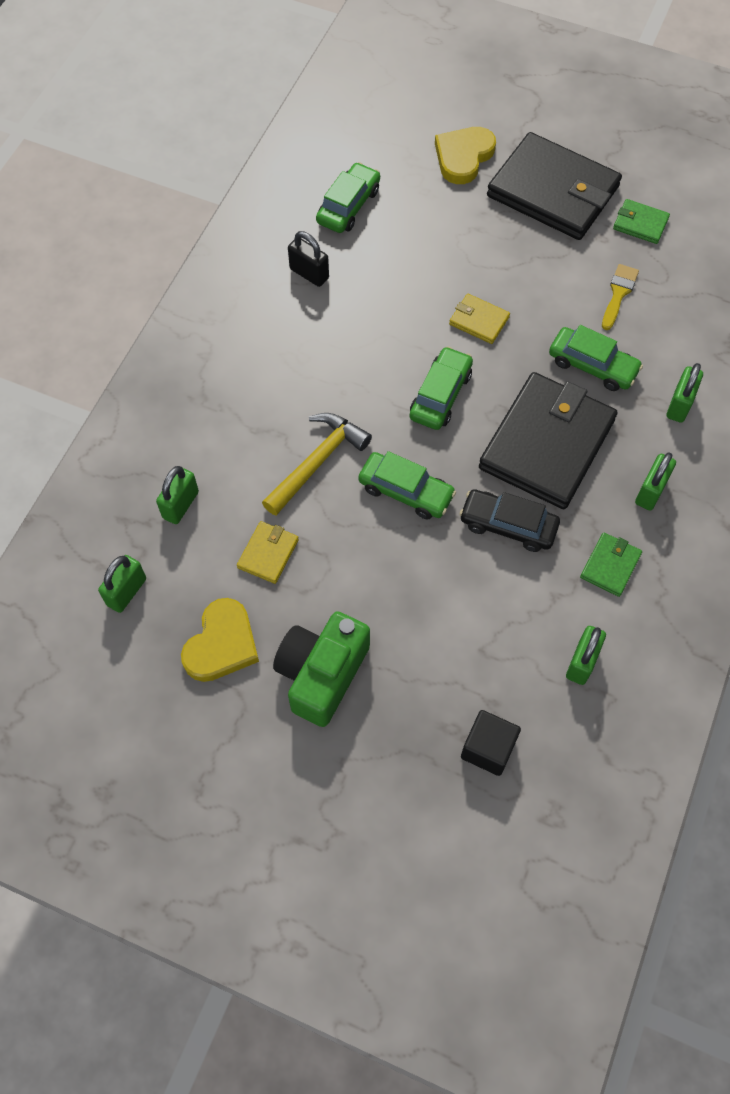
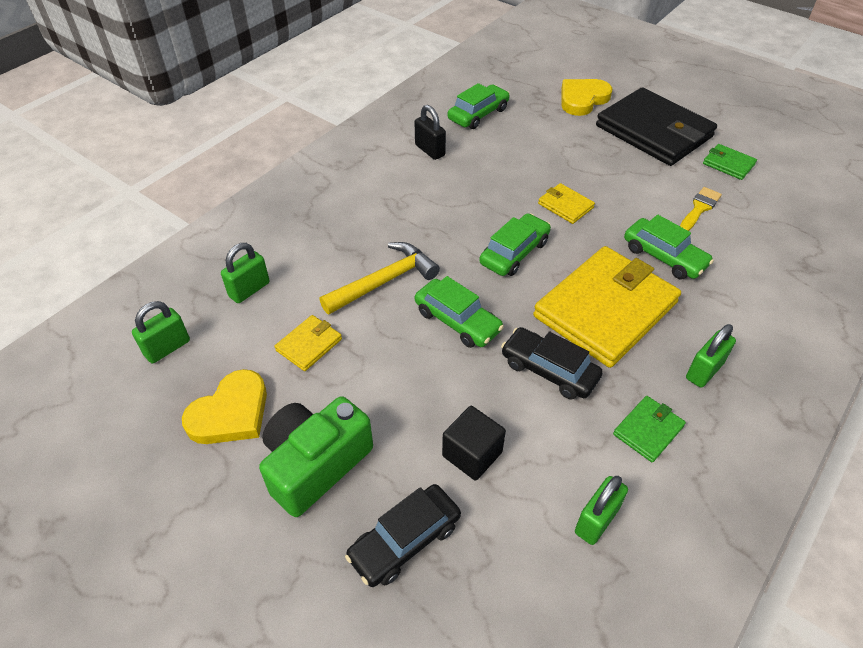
camera: 15 degrees right, 15 degrees down
(425, 722) = (405, 540): none -> black car
(488, 748) = (466, 589): black cube -> black cube (472, 454)
(547, 443) = (605, 309): black wallet -> yellow wallet
(679, 405) = (745, 303): green padlock -> none

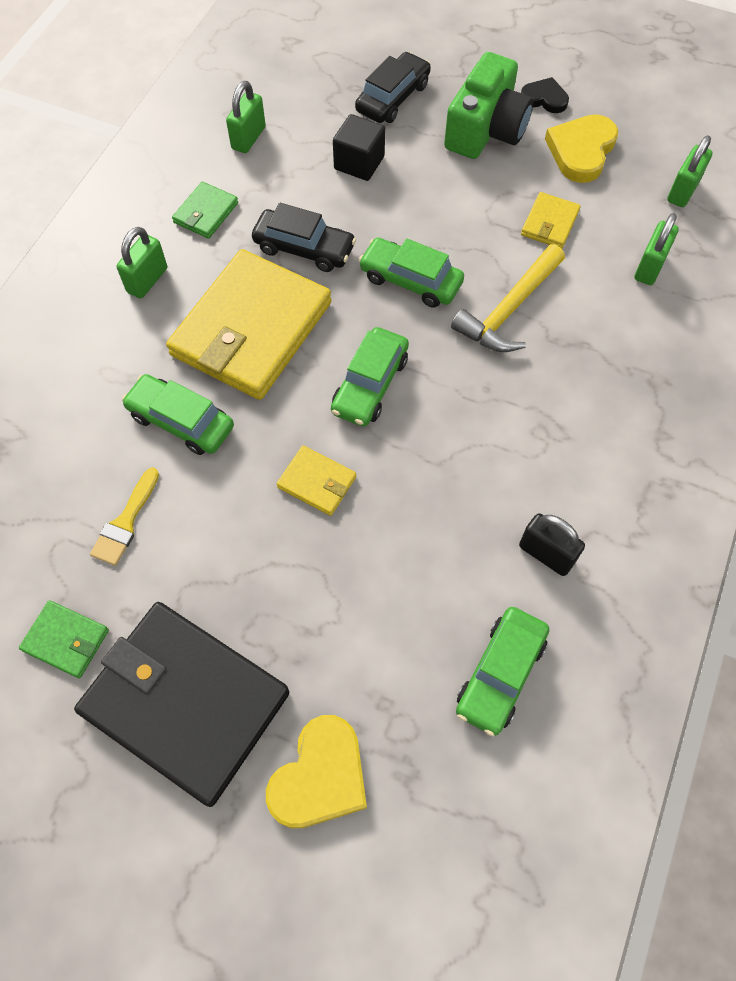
camera: 165 degrees right, 15 degrees up
(225, 493) = (544, 98): none -> black heart

